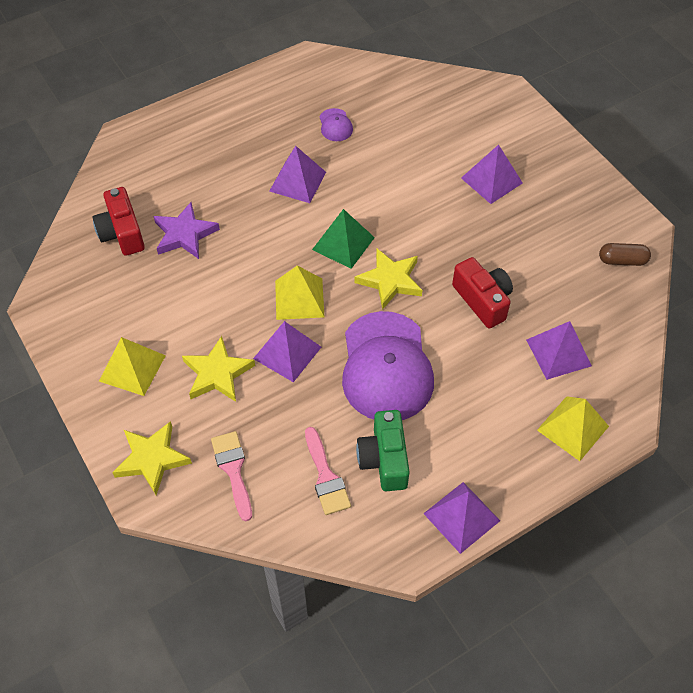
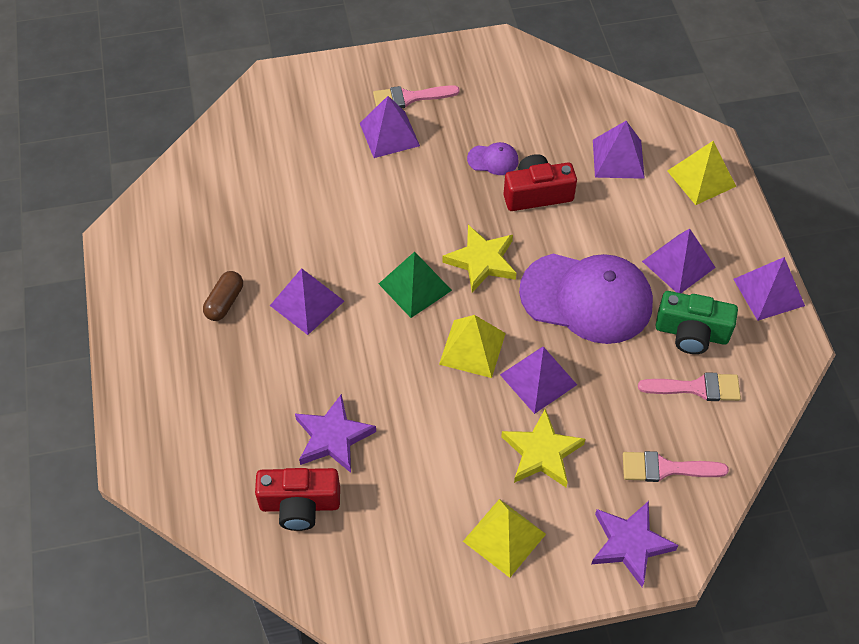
camera: 70 degrees left, 0 degrees up
(152, 459) = (630, 544): yellow star -> purple star
(335, 125) = (241, 242): purple cap -> purple cap (493, 160)
(458, 431) = (678, 264): none -> purple pyramid
(539, 181) = (409, 98): none -> pink brush
(622, 260) = (533, 74): brown capsule -> brown capsule (225, 302)

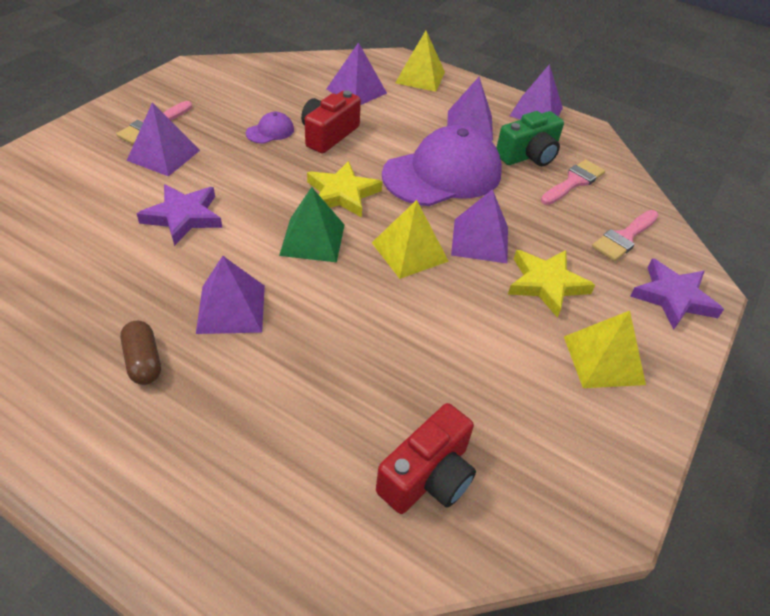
camera: 50 degrees left, 10 degrees down
(333, 437) = (385, 395): purple star -> purple star (183, 217)

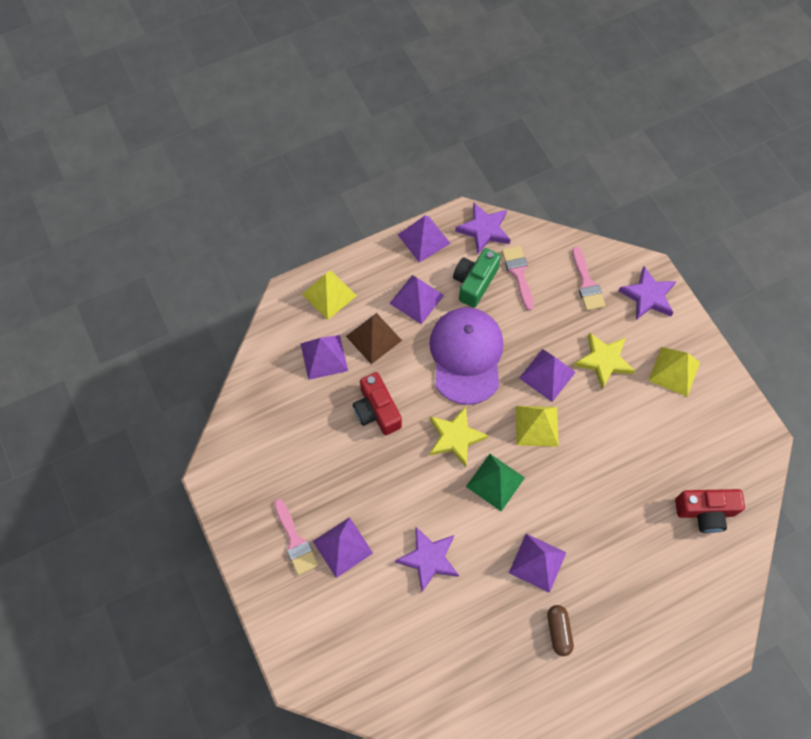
camera: 55 degrees left, 20 degrees up
(143, 361) = (558, 631): brown capsule -> brown capsule turned 75 degrees clockwise
(270, 131) = (350, 452): purple cap -> none
(402, 112) = (373, 338): none -> brown pyramid
(428, 476) = (705, 512): red camera -> red camera turned 105 degrees clockwise
(528, 155) = (474, 282): green camera -> green camera turned 150 degrees counterclockwise
(592, 145) = (484, 230): none -> purple star

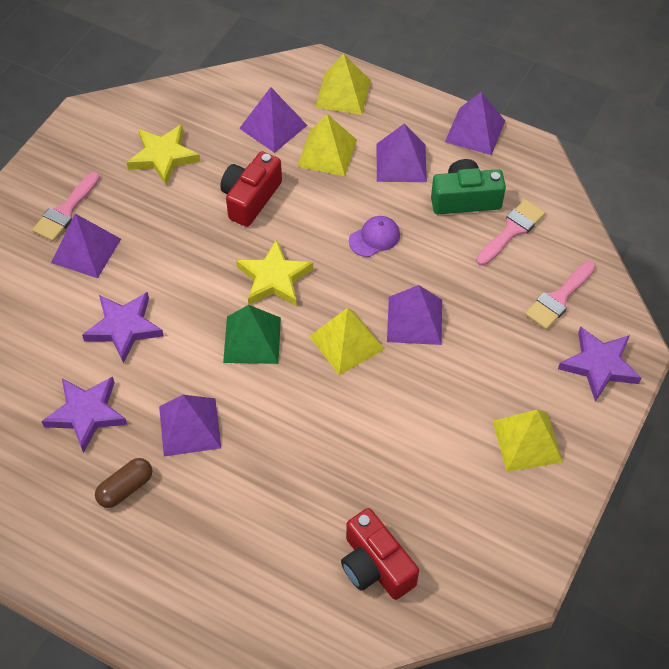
camera: 55 degrees right, 10 degrees down
(373, 338) = (327, 153): brown pyramid -> yellow pyramid
(466, 355) = (374, 238): purple cap -> purple cap, size x0.41
(484, 230) = (535, 174): purple star -> purple star (86, 414)
(604, 361) = (478, 364): yellow star -> yellow star (163, 157)

